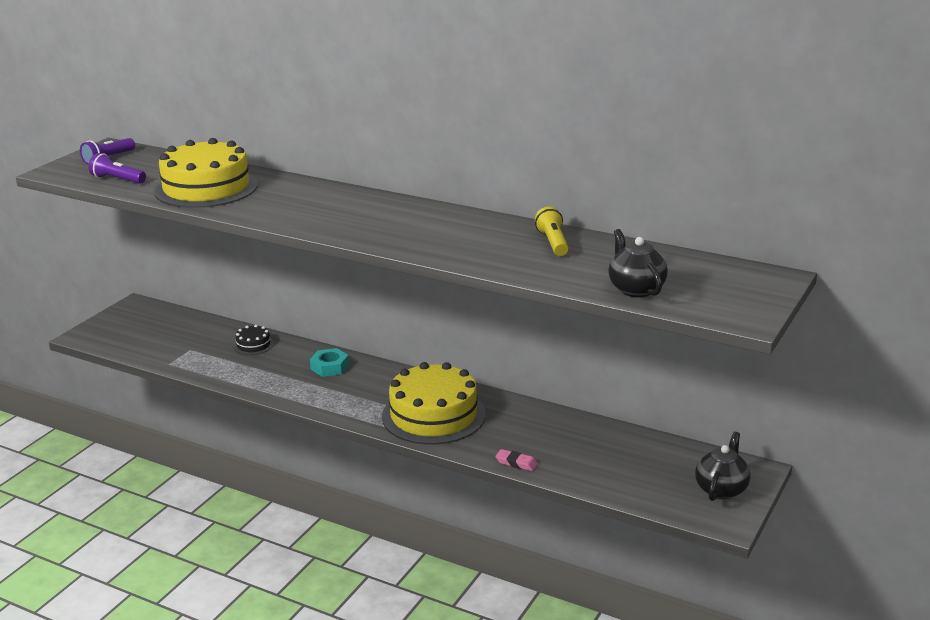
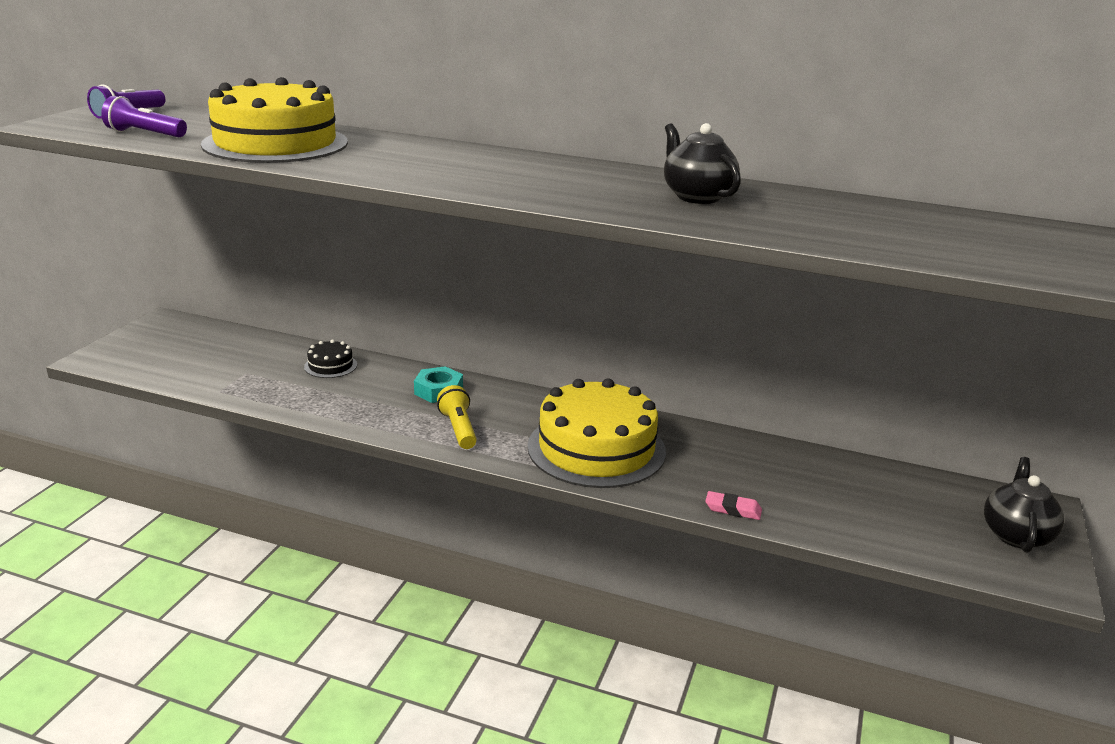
camera: 10 degrees left, 0 degrees up
(553, 242) = (793, 202): yellow flashlight -> yellow flashlight (458, 429)
(636, 289) = (958, 253): black teapot -> black teapot (697, 196)

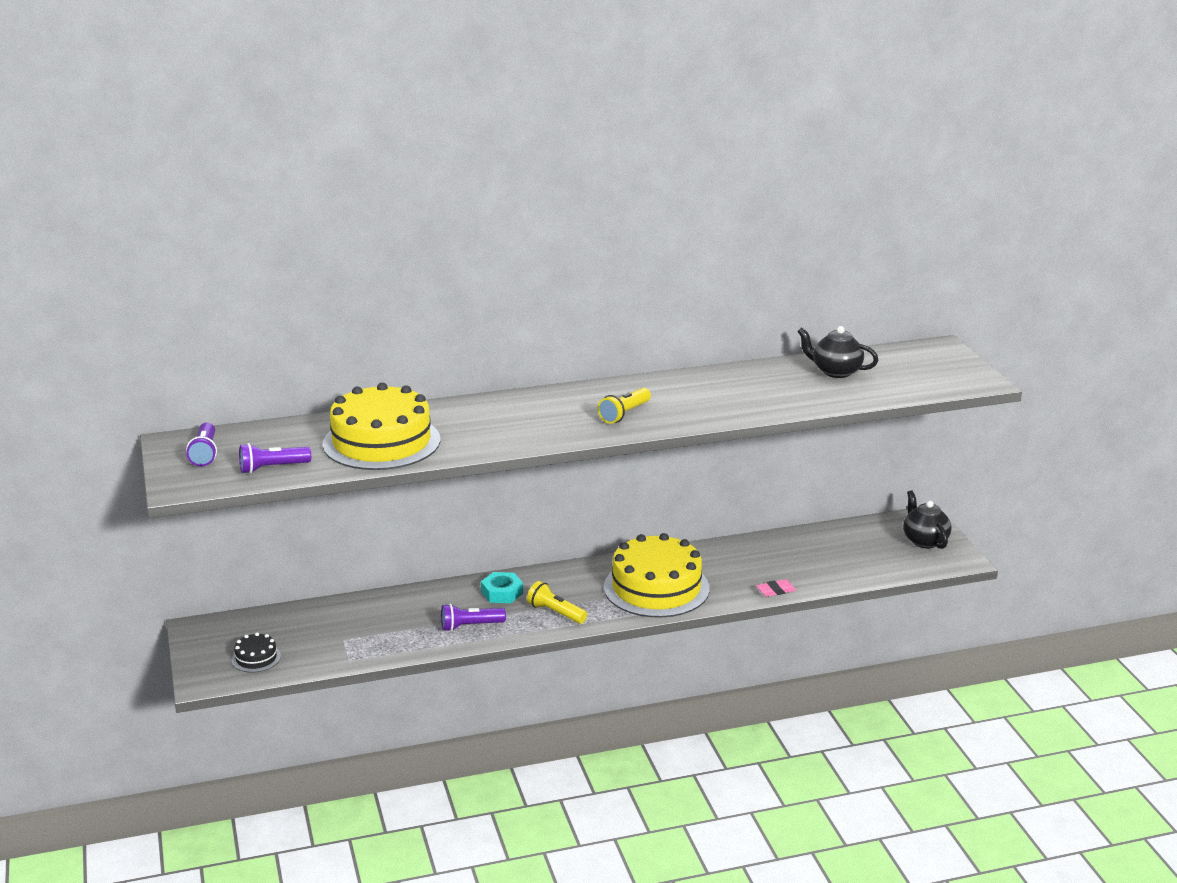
camera: 35 degrees left, 0 degrees up
(330, 366) = (396, 607): black cake -> black cake (256, 658)
(363, 407) = (470, 626): none -> purple flashlight
(557, 187) = (624, 414): none -> yellow flashlight
(697, 196) = (708, 393): black teapot -> black teapot (835, 371)

